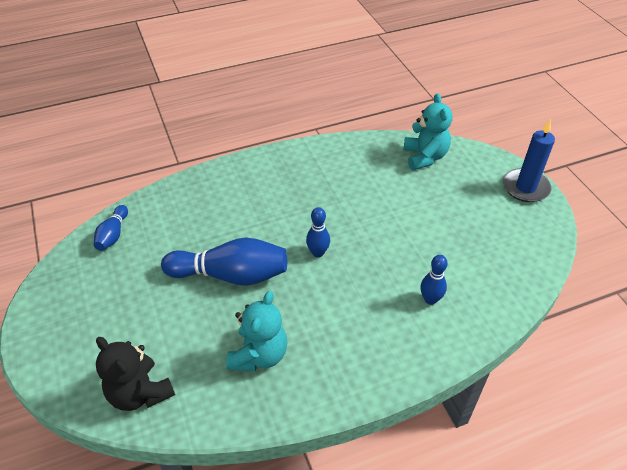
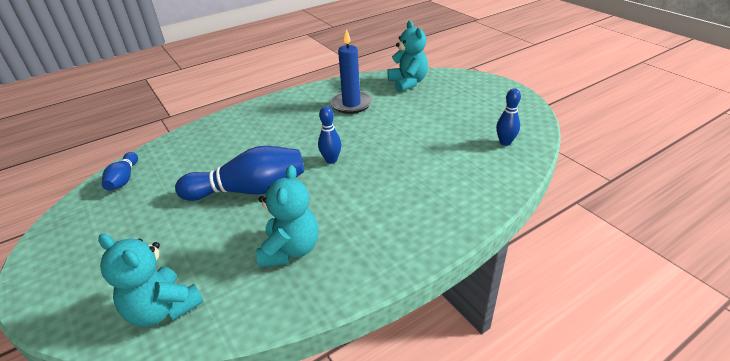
camera: 10 degrees left, 10 degrees down
(140, 393) = (163, 309): black teddy bear -> turquoise teddy bear
(430, 299) = (446, 176): blue bowling pin -> blue bowling pin (505, 142)
(525, 187) = (499, 89): blue candle -> blue candle (351, 104)

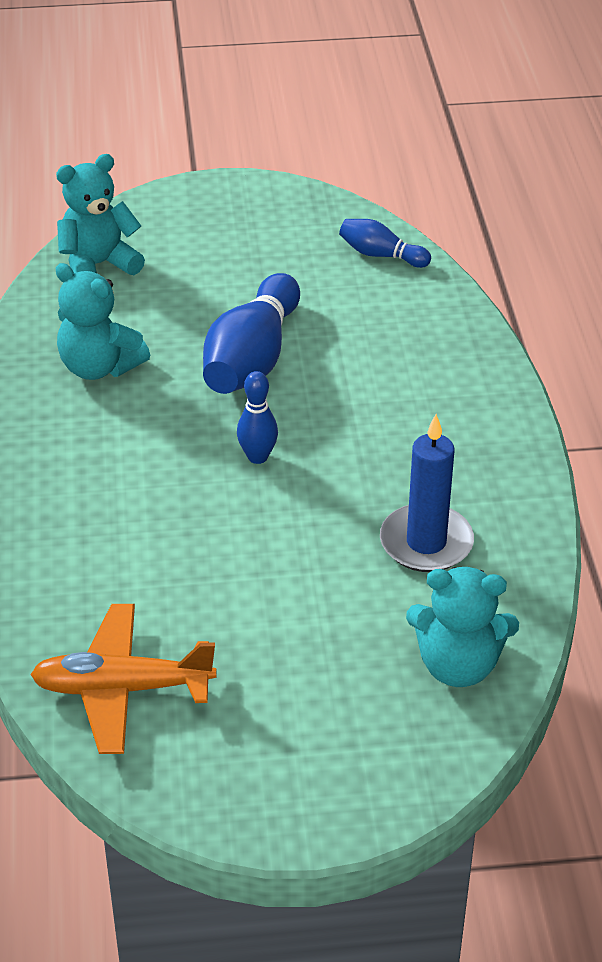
camera: 115 degrees right, 5 degrees up
(505, 142) = (122, 689): blue bowling pin -> orange plane

